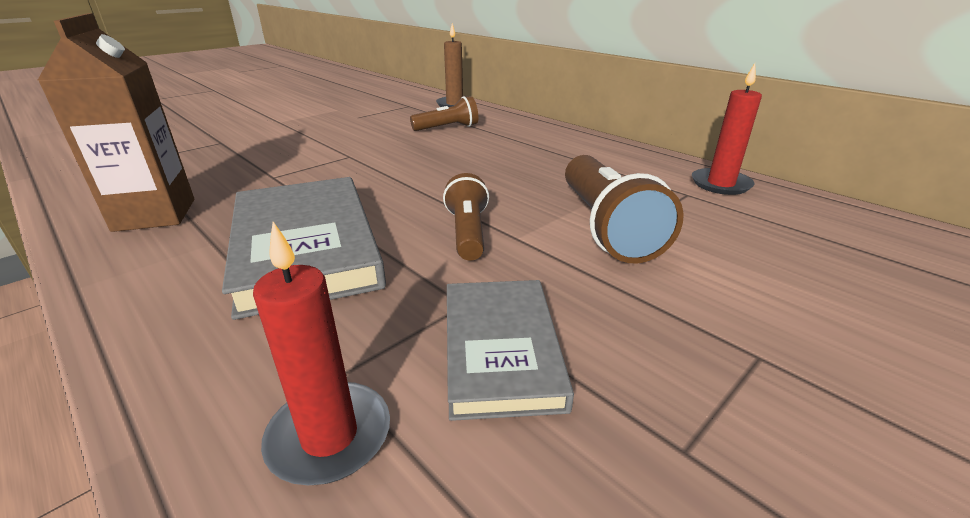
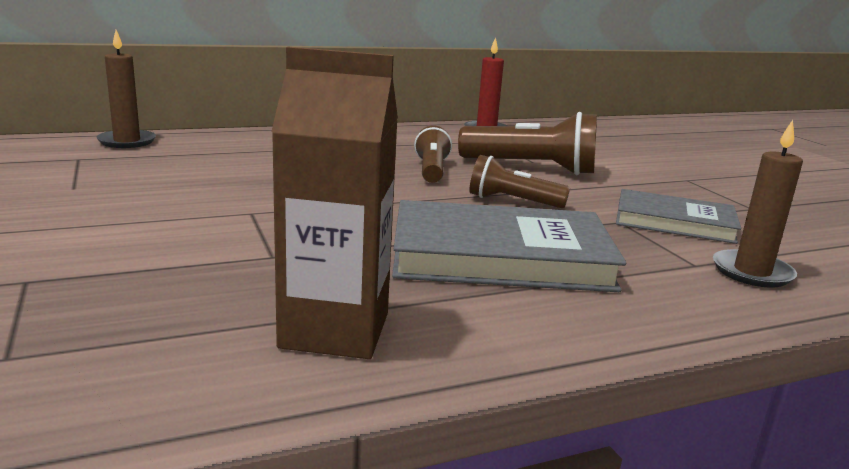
camera: 70 degrees left, 10 degrees down
(329, 436) = (752, 272): red candle -> brown candle
(447, 128) = (223, 160): brown flashlight -> brown flashlight (431, 171)

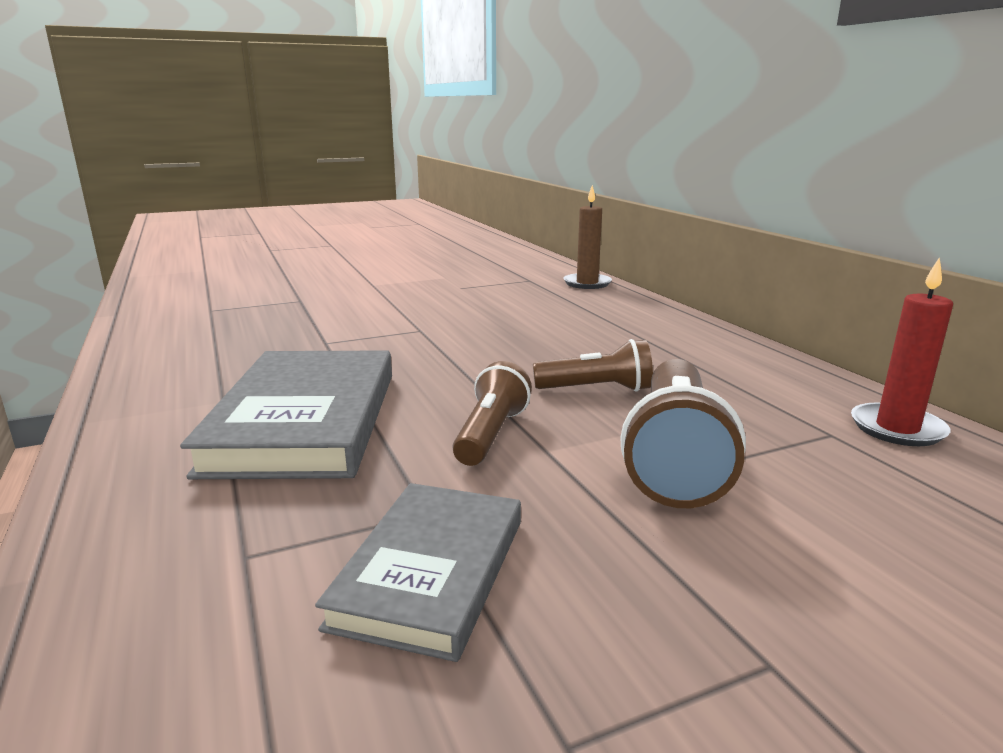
camera: 90 degrees right, 0 degrees up
(335, 330) = (191, 365): brown carton -> none
(752, 272) = (193, 613): brown candle -> none

